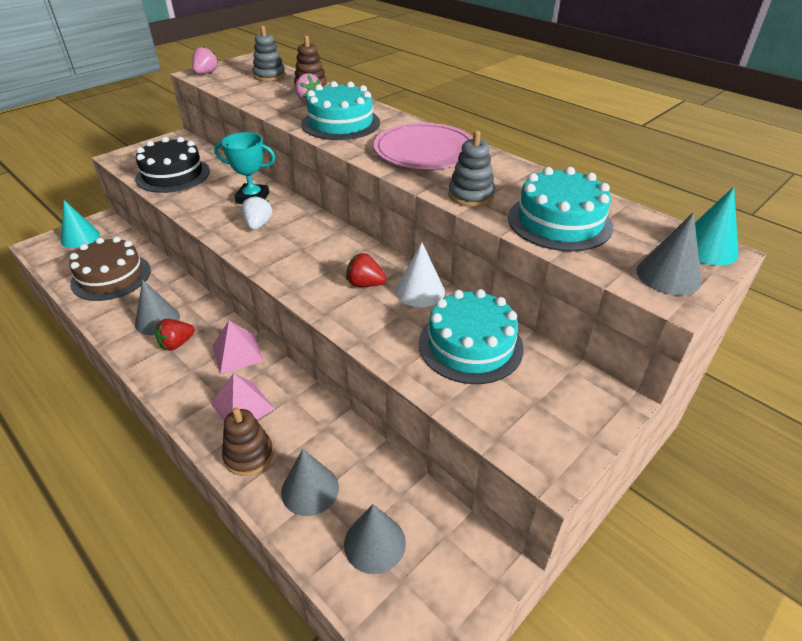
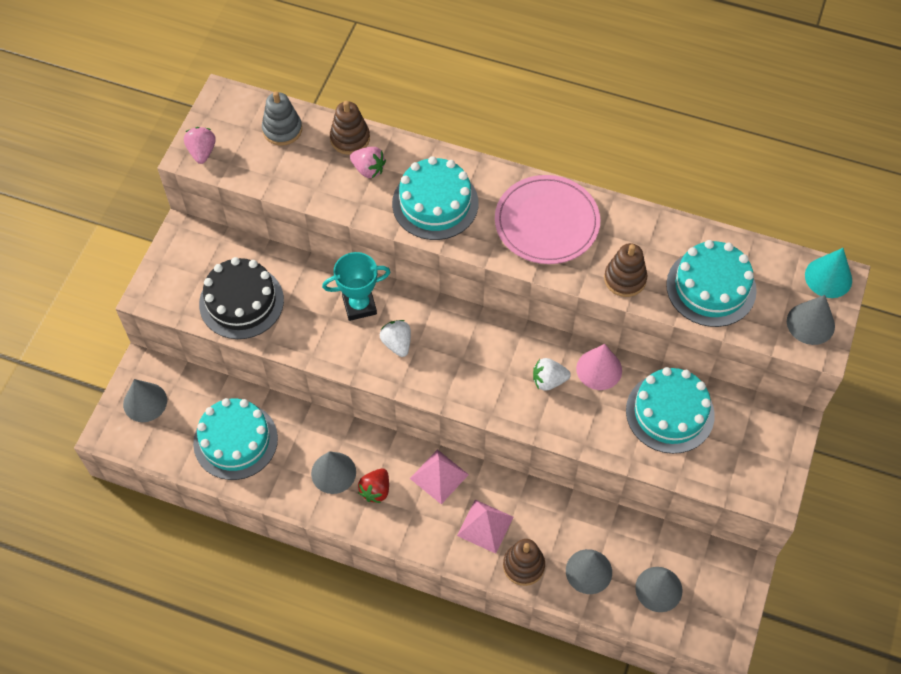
camera: 25 degrees left, 20 degrees up
(80, 237) = (145, 402): turquoise cone -> grey cone
(111, 277) = (235, 441): brown cake -> turquoise cake
(365, 284) = (548, 381): red strawberry -> white strawberry
(420, 291) = (599, 369): white cone -> pink cone
(471, 195) = (625, 279): grey stacking toy -> brown stacking toy

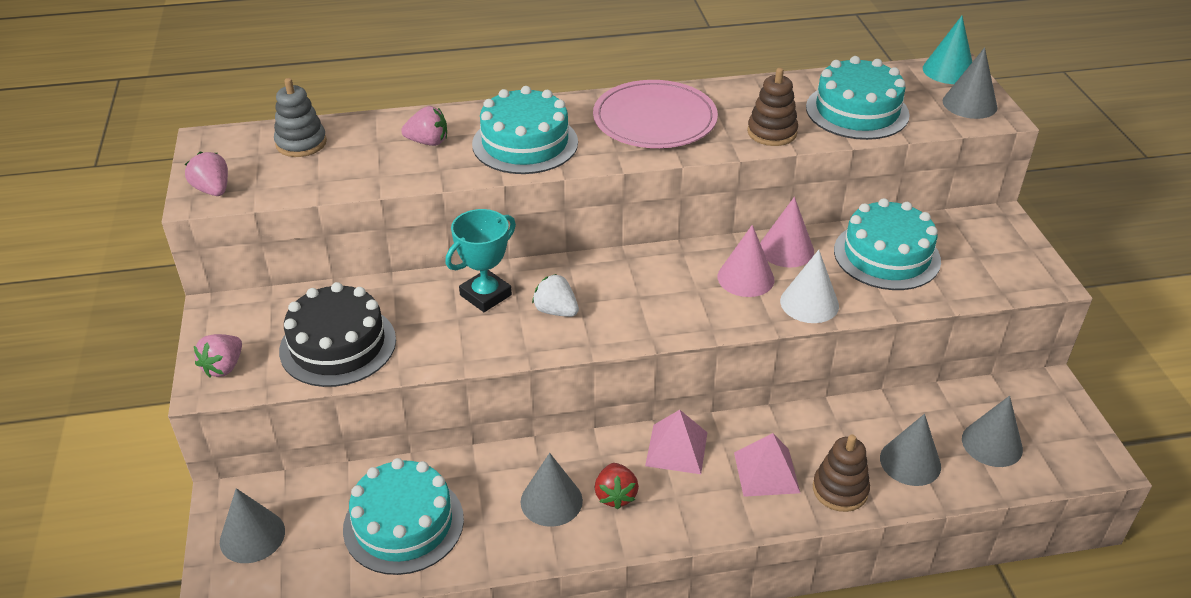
camera: 30 degrees left, 20 degrees down
(164, 285) = (223, 367): none -> pink strawberry
(350, 139) = (387, 126): brown stacking toy -> none
(548, 381) = (745, 278): white strawberry -> pink cone
(576, 426) = (809, 303): none -> white cone

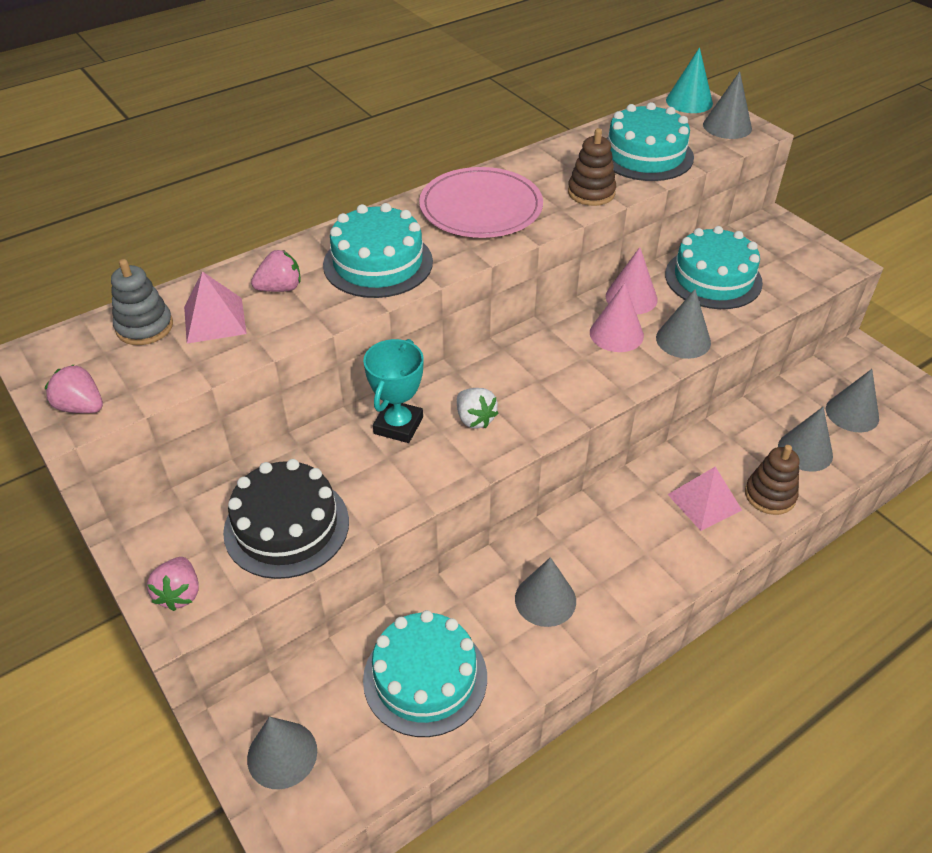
camera: 25 degrees left, 5 degrees up
(556, 311) = (475, 419): white strawberry -> white strawberry turned 135 degrees counterclockwise
(615, 495) = (597, 572): red strawberry -> none
(676, 448) = (619, 509): pink pyramid -> pink pyramid (214, 320)
(809, 303) = (683, 340): white cone -> grey cone

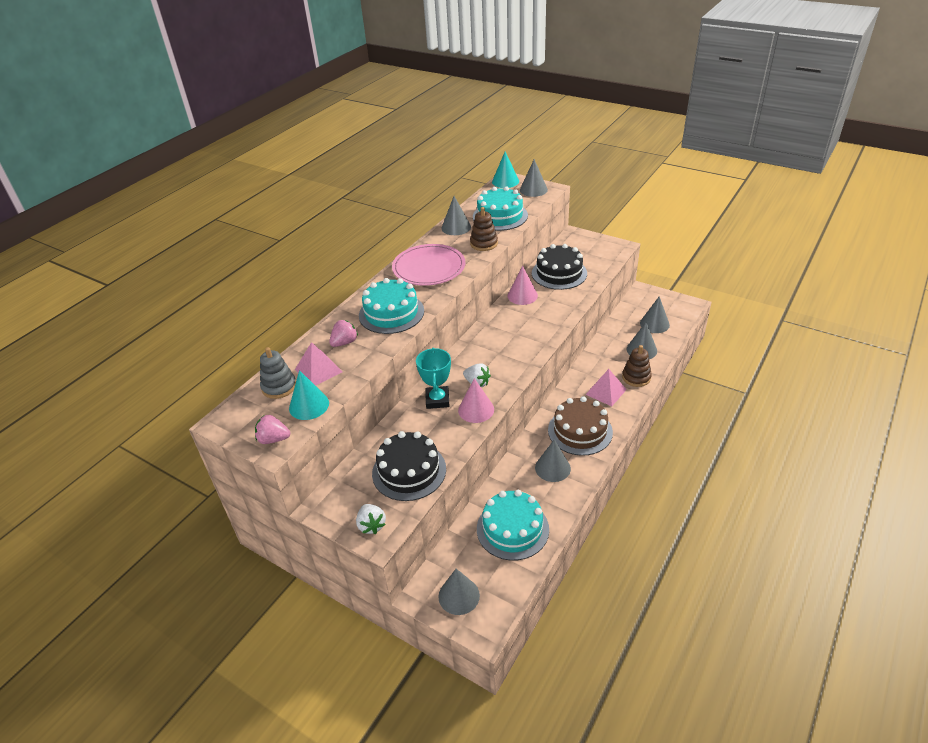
camera: 20 degrees left, 5 degrees down
(164, 371) = (309, 405): none -> turquoise cone
(179, 594) = (371, 525): pink strawberry -> white strawberry
(616, 334) = (525, 316): pink cone -> pink cone (476, 409)
(624, 554) = (580, 431): none -> brown cake
(683, 340) = (562, 309): grey cone -> grey cone (456, 227)
(713, 278) = (559, 273): turquoise cake -> black cake

